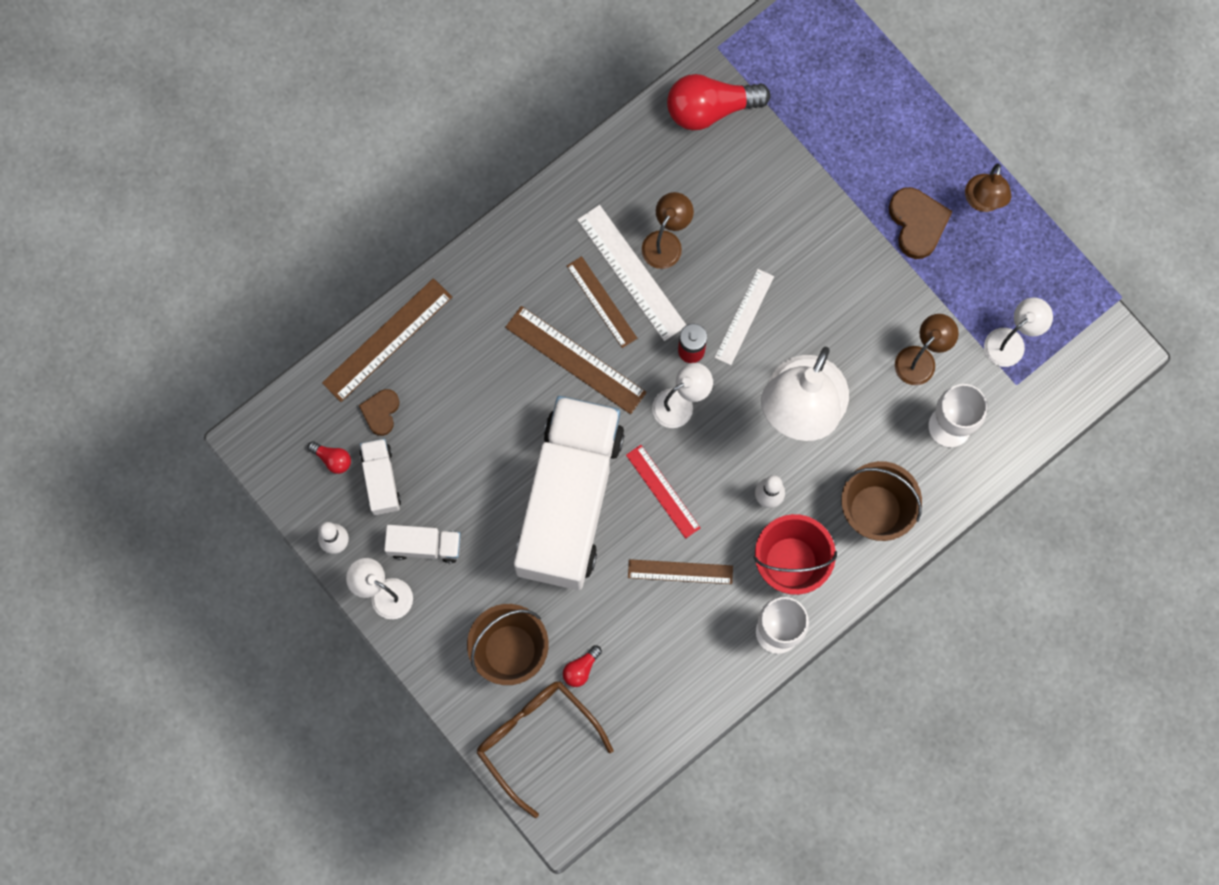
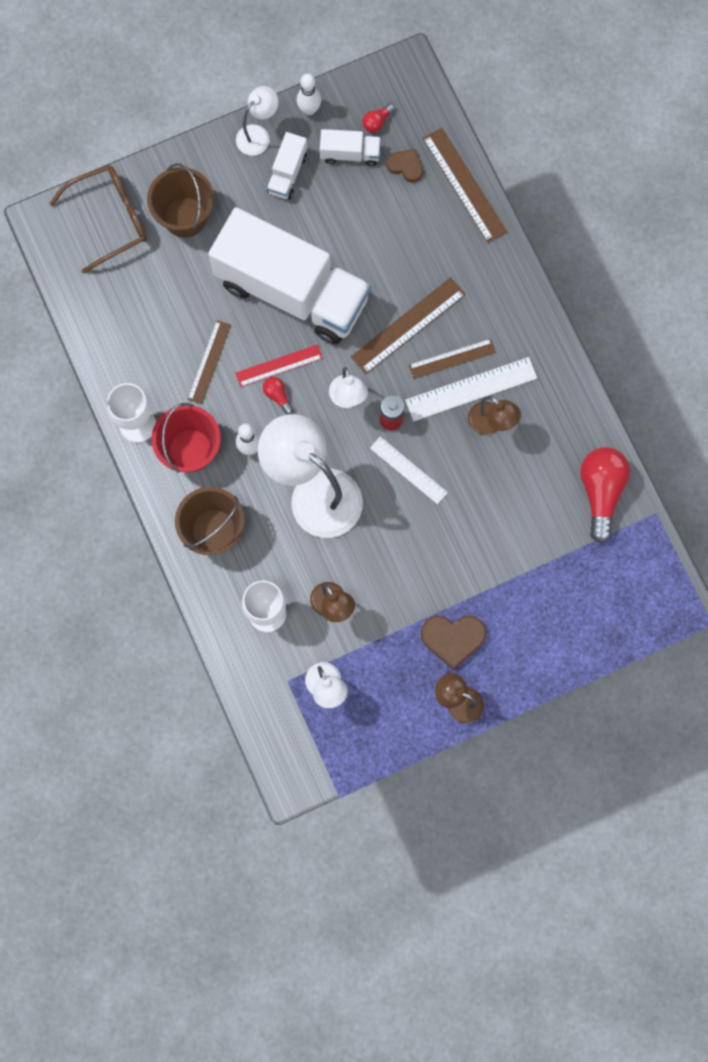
camera: 105 degrees right, 0 degrees up
(581, 669) = (154, 266): red light bulb -> red light bulb (277, 396)

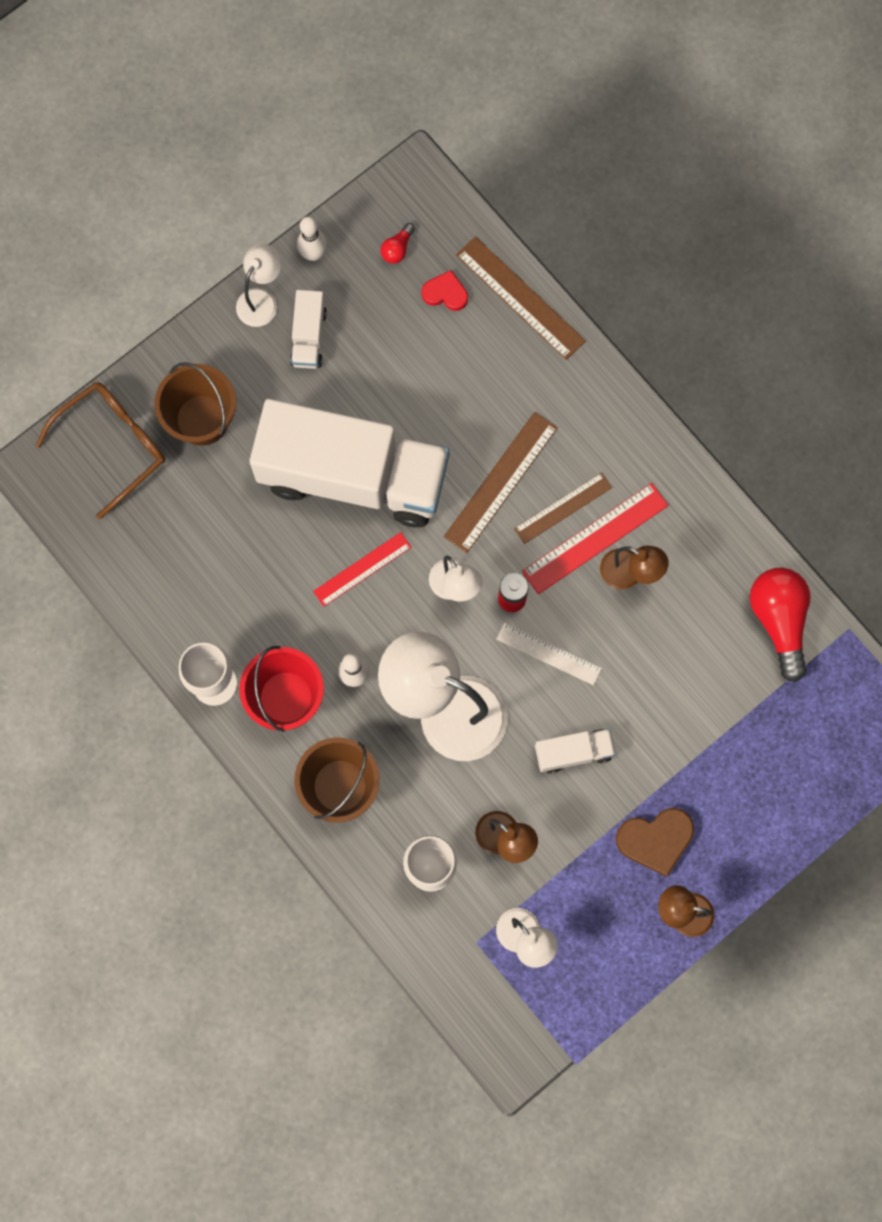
camera: 15 degrees left, 0 degrees up
(209, 362) = (278, 586): brown ruler -> none
(277, 396) = (371, 606): red light bulb -> none
(350, 154) = (376, 295): white truck -> white truck (573, 752)
(405, 166) = (445, 293): brown heart -> red heart
(471, 389) = (595, 538): white ruler -> red ruler

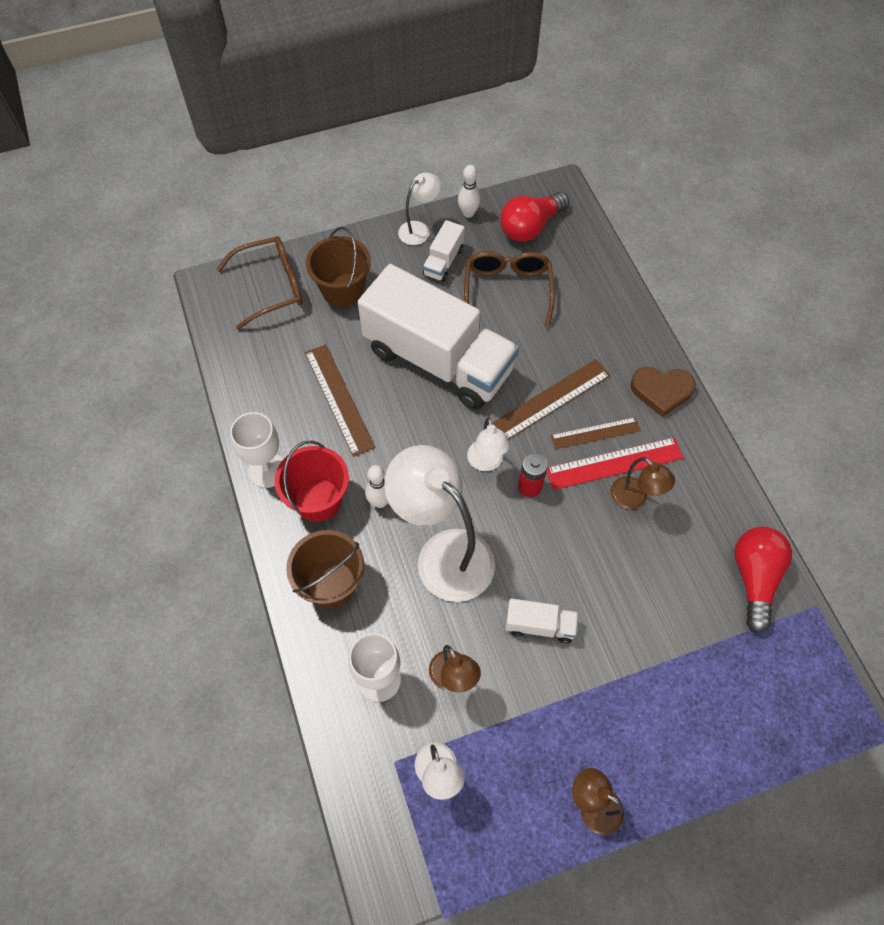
camera: 20 degrees right, 15 degrees down
(362, 569) = (418, 426): red ruler -> none
(397, 249) = (530, 227): red light bulb -> red light bulb, size x2.22
(401, 353) = (507, 291): none -> brown glasses
(445, 293) = (555, 263): red heart -> none
(520, 298) = (611, 282): brown ruler -> brown ruler (339, 399)
(548, 654) = (546, 538): white ruler -> none
(655, 840) = (589, 728): brown heart -> brown heart (661, 391)

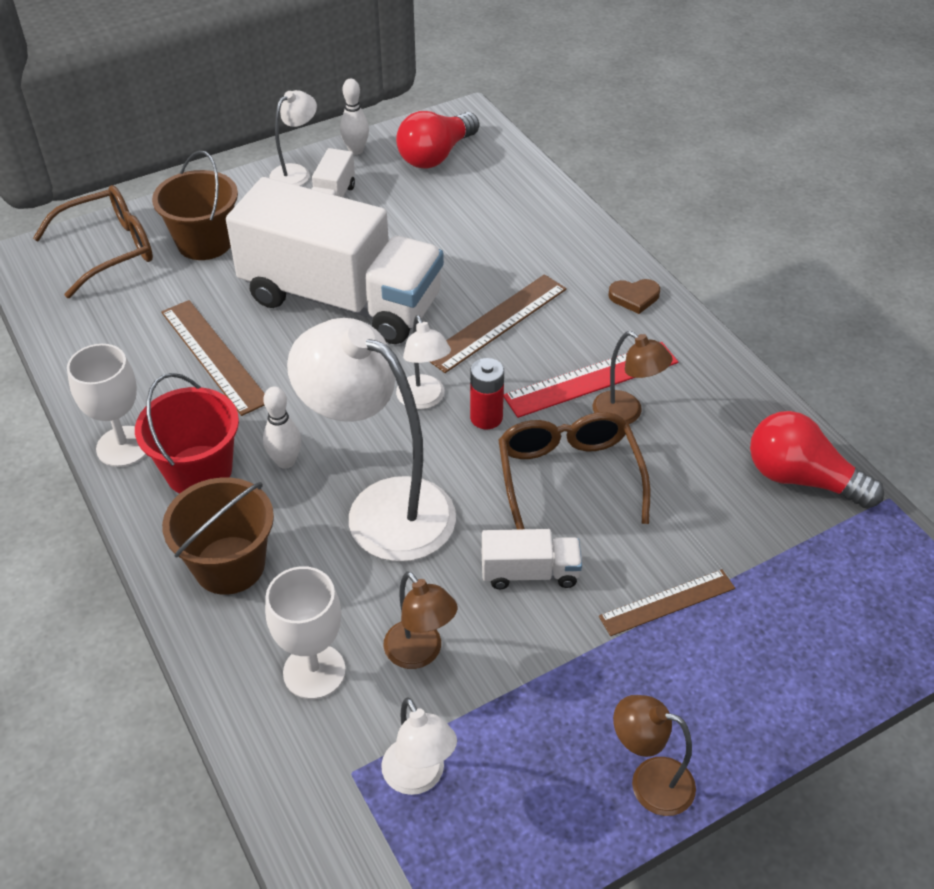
camera: 10 degrees left, 15 degrees down
(507, 291) = (419, 220): brown glasses -> brown glasses (569, 478)
(595, 433) = (560, 351): brown ruler -> brown ruler (667, 602)
(661, 391) = (634, 297): brown heart -> brown heart, size x0.64
(754, 578) = (801, 479): red light bulb -> red light bulb turned 60 degrees counterclockwise

